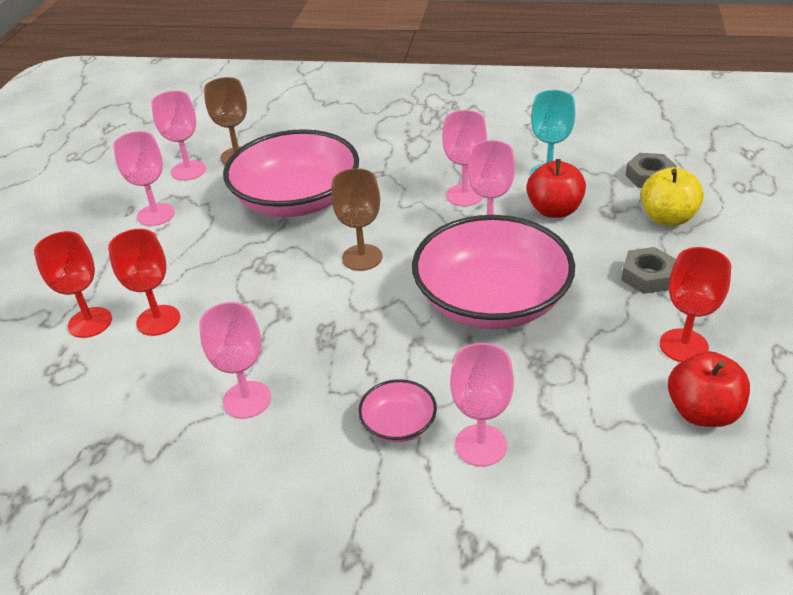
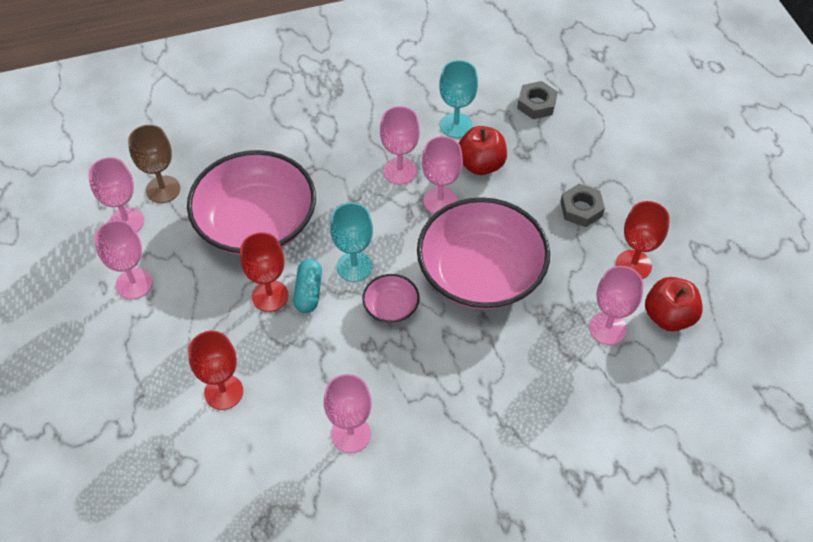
camera: 30 degrees left, 15 degrees up
(90, 322) = (163, 417): red goblet -> red goblet (270, 296)
(302, 265) = (308, 292): none -> turquoise capsule
(362, 257) = (354, 266): brown goblet -> turquoise goblet
(398, 424) = (476, 408): pink bowl -> pink bowl (391, 306)
(480, 445) = (541, 402): pink goblet -> pink goblet (607, 328)
(667, 218) = (569, 145): yellow apple -> none

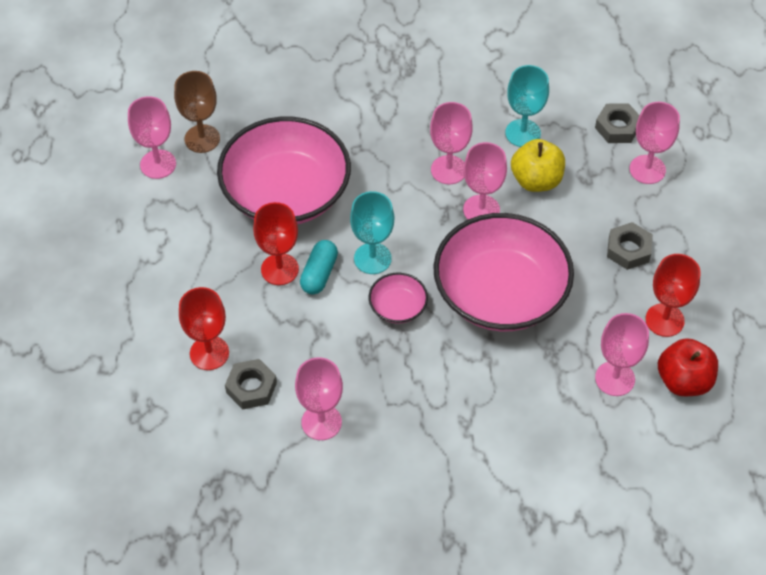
camera: 15 degrees right, 0 degrees up
(134, 283) = (150, 228): pink goblet -> pink goblet (647, 169)
(274, 416) = (251, 387): none -> grey nut
(481, 164) = (536, 180): red apple -> yellow apple

